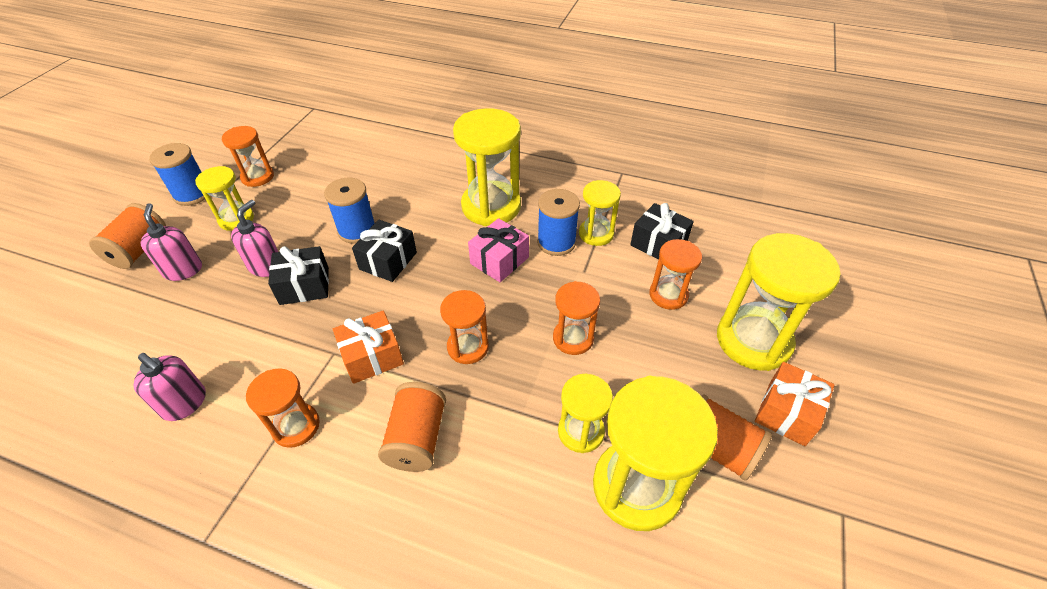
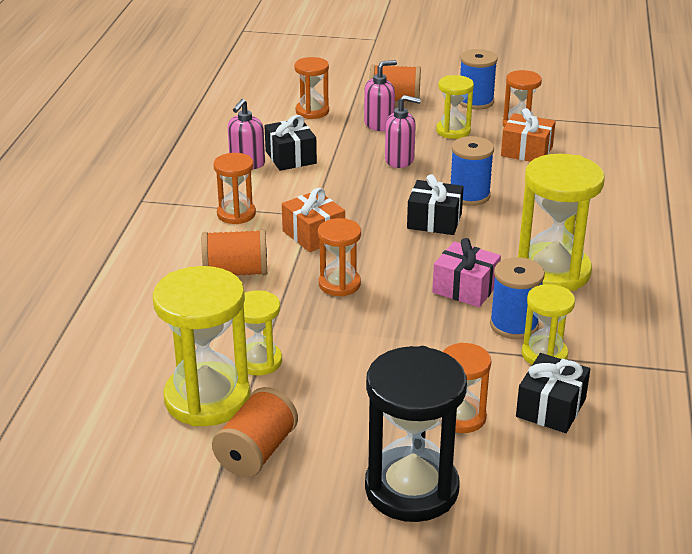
camera: 80 degrees right, 15 degrees down
(304, 286) = (383, 184): black gift -> black gift (290, 157)
(573, 338) = (371, 348): orange hourglass -> orange hourglass (312, 111)
(753, 340) = (411, 488): yellow hourglass -> black hourglass
(787, 412) = (311, 510): orange gift -> orange gift (526, 151)

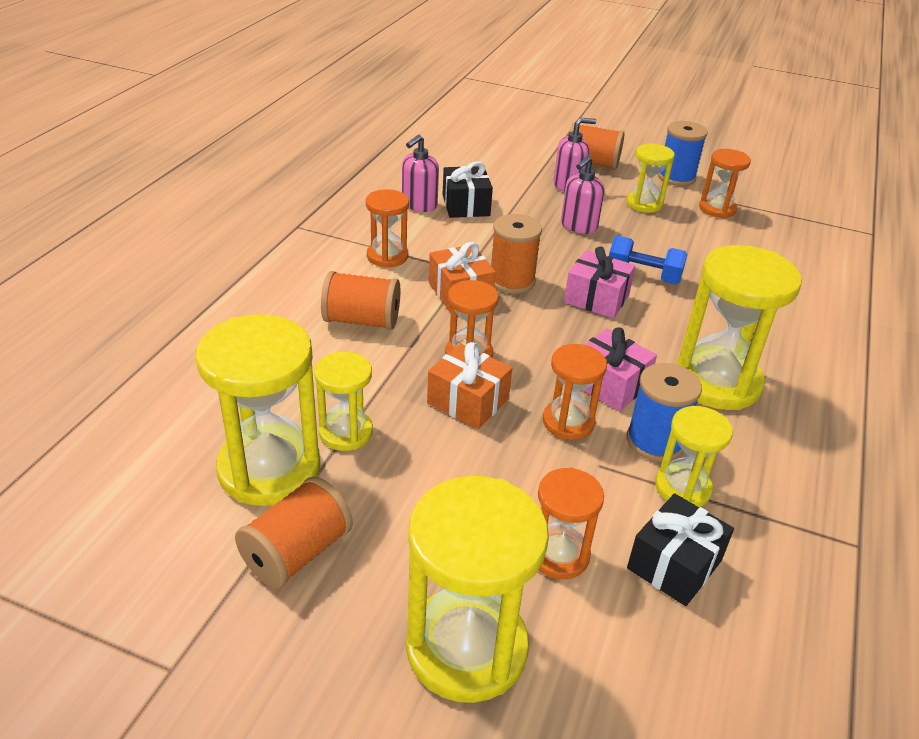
camera: 10 degrees right, 5 degrees up
(312, 111) = (504, 162): orange hourglass -> orange hourglass (568, 422)
(355, 218) = (512, 281): none -> orange spool
(400, 160) = (578, 226): pink soap dispenser -> pink soap dispenser turned 105 degrees clockwise
(411, 488) = (466, 648): black hourglass -> yellow hourglass
(434, 221) = (596, 299): black gift -> pink gift
(469, 195) = (643, 276): blue spool -> blue dumbbell
(526, 151) = (718, 237): orange gift -> orange gift (468, 401)

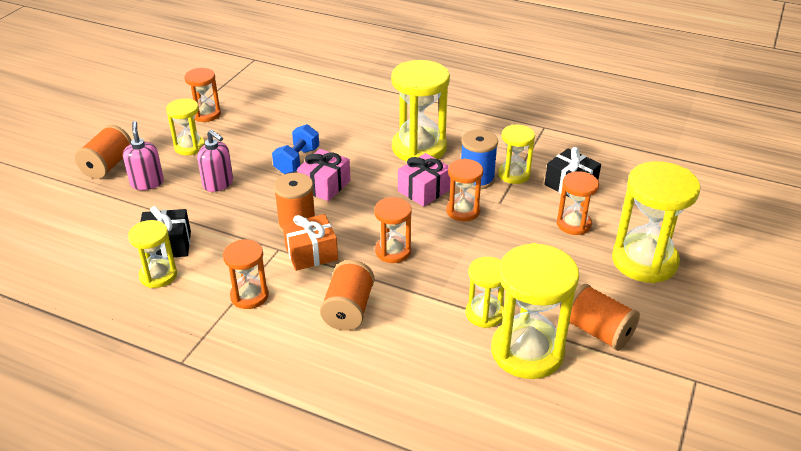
camera: 85 degrees left, 0 degrees up
(419, 205) = (158, 275): pink soap dispenser -> yellow hourglass
(468, 401) = (446, 254): orange gift -> none
(676, 177) = (149, 125): blue spool -> none

